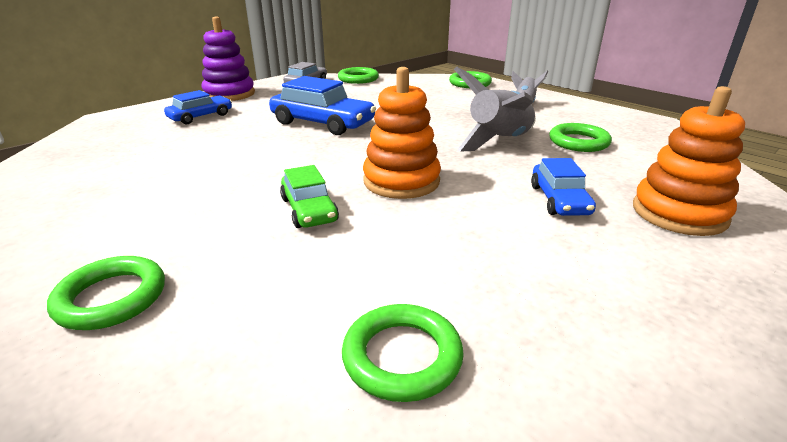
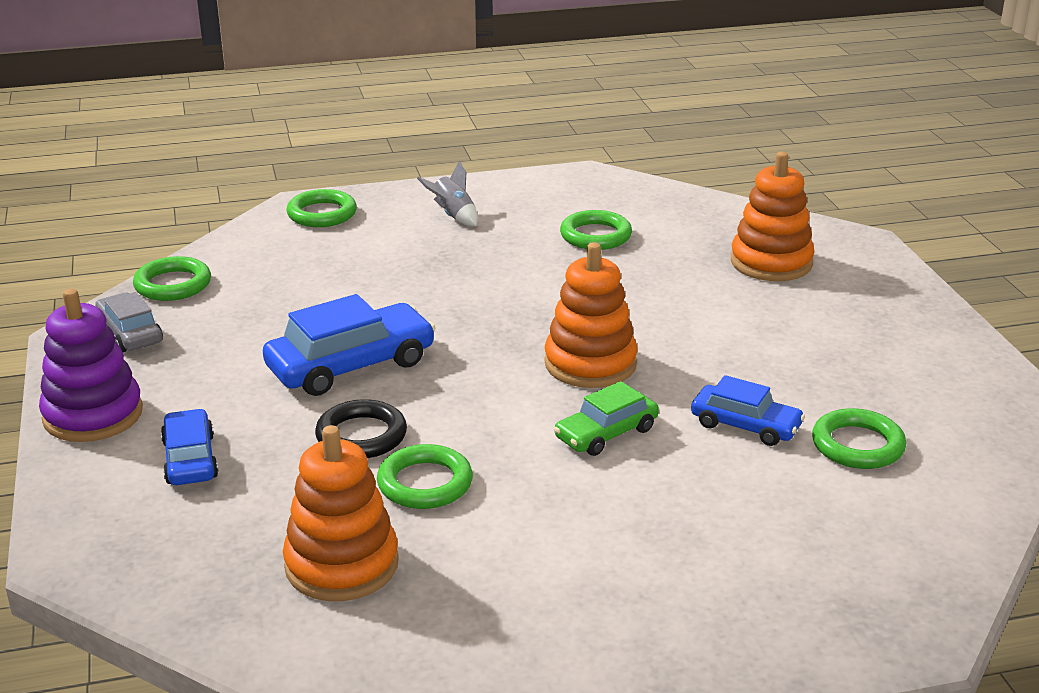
camera: 60 degrees left, 0 degrees up
(103, 170) = (341, 565): none -> orange stacking toy
(111, 298) = (688, 569): green ring -> green ring (425, 483)
(248, 142) = (361, 436): none -> black ring
(309, 210) = (606, 433): green car -> green car turned 135 degrees clockwise
(499, 141) = (547, 275): grey rocket -> none
(559, 200) = (704, 301): blue car -> blue car (745, 425)

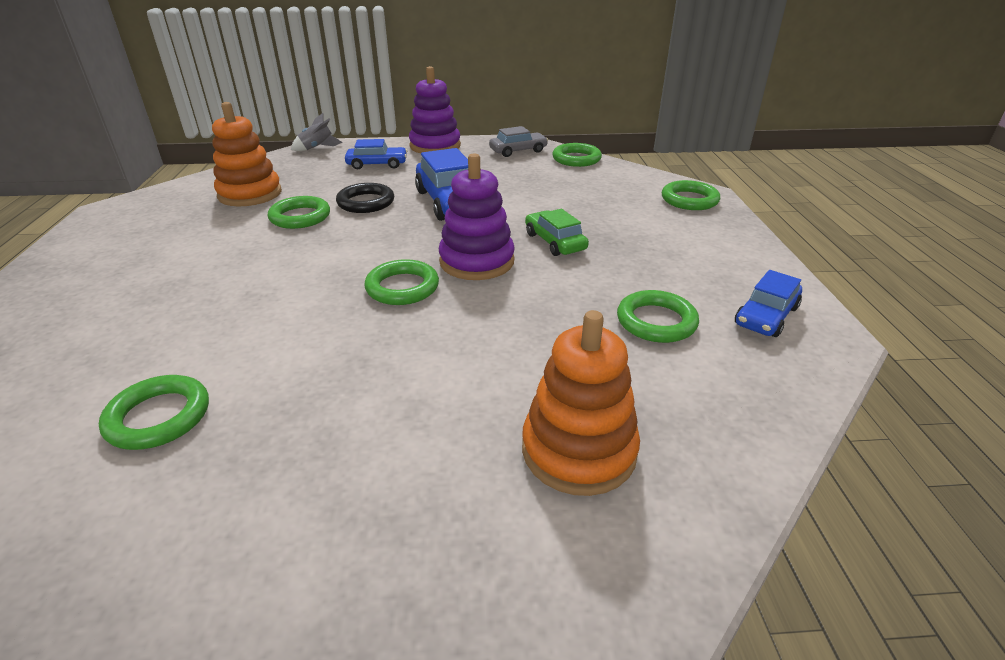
camera: 100 degrees right, 5 degrees up
(453, 215) = (695, 250): grey rocket -> grey rocket (317, 148)
(516, 328) = (477, 261): none -> purple stacking toy
(590, 364) = (402, 287): orange stacking toy -> green ring
(606, 433) = (299, 282): green car -> green car (555, 242)
(745, 425) = (252, 351): blue car -> blue car (766, 316)

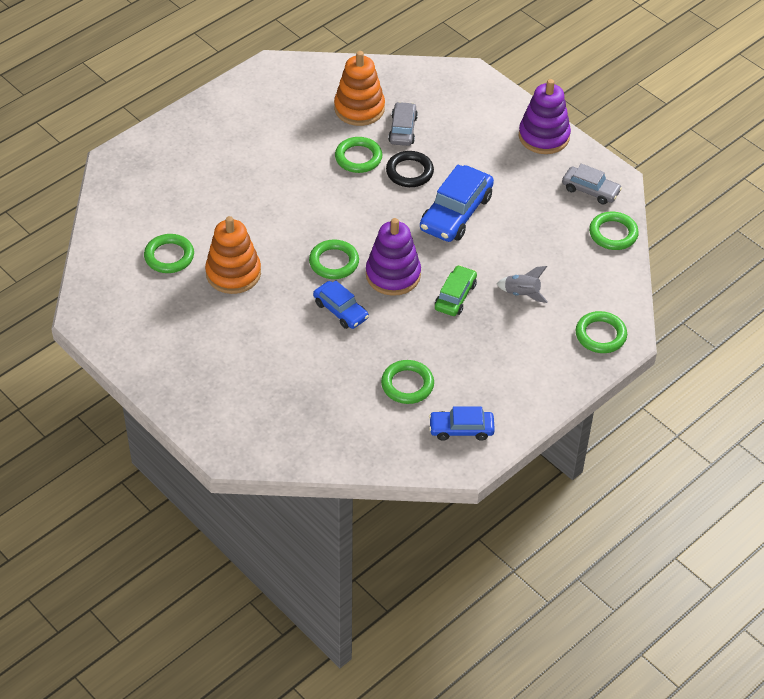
camera: 50 degrees right, 15 degrees up
(315, 187) = (403, 129): none -> grey car
(317, 148) = (463, 75): grey rocket -> grey rocket (522, 293)
(377, 164) = (472, 131): blue car -> blue car (340, 310)
(578, 450) = (278, 401): orange stacking toy -> orange stacking toy (233, 273)

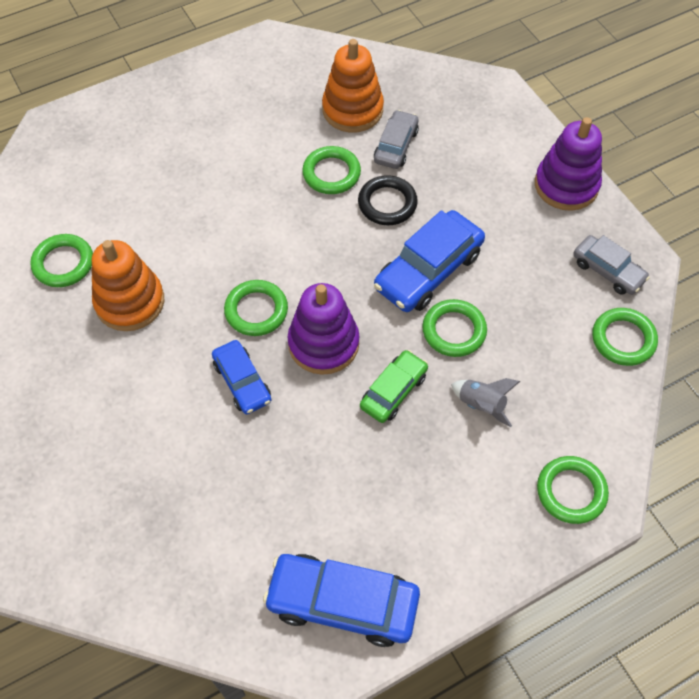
camera: 15 degrees right, 10 degrees up
(407, 385) = (292, 514): green ring -> green ring (454, 331)
(461, 429) = (342, 602): blue car -> blue car, size x1.65

